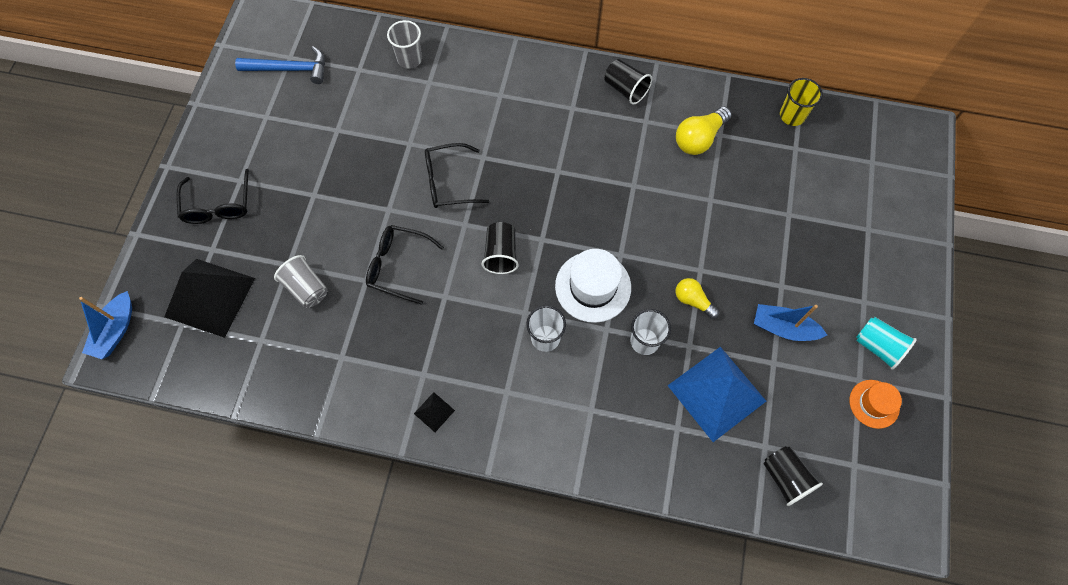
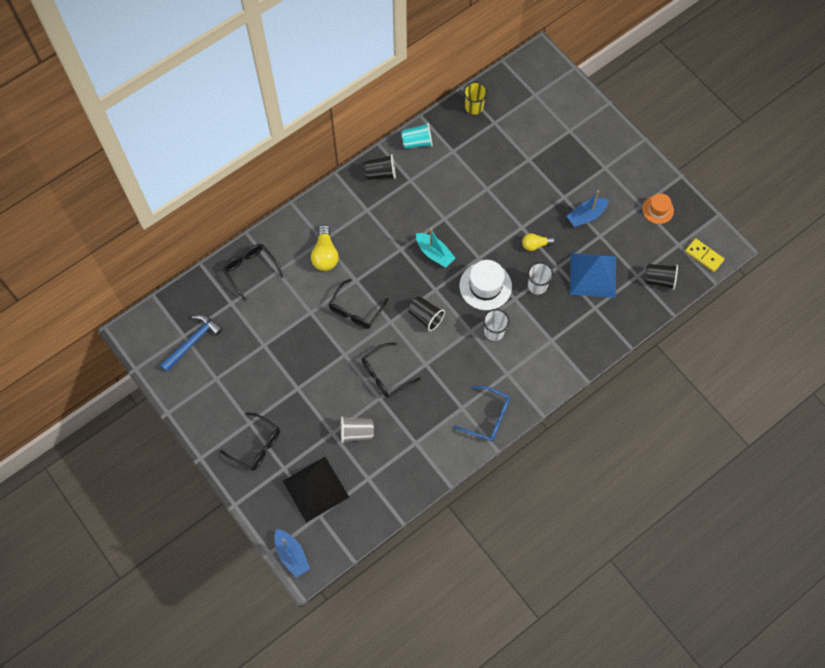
camera: 50 degrees left, 0 degrees up
(409, 59) = (250, 270): grey cup -> black glasses
(434, 412) = (488, 417): black pyramid -> blue glasses
(583, 207) = (434, 253): none -> turquoise boat
(699, 139) = (446, 163): yellow light bulb -> yellow light bulb (325, 255)
(871, 509) = (704, 256): none -> yellow domino
(877, 346) = (632, 182): turquoise cup -> turquoise cup (417, 142)

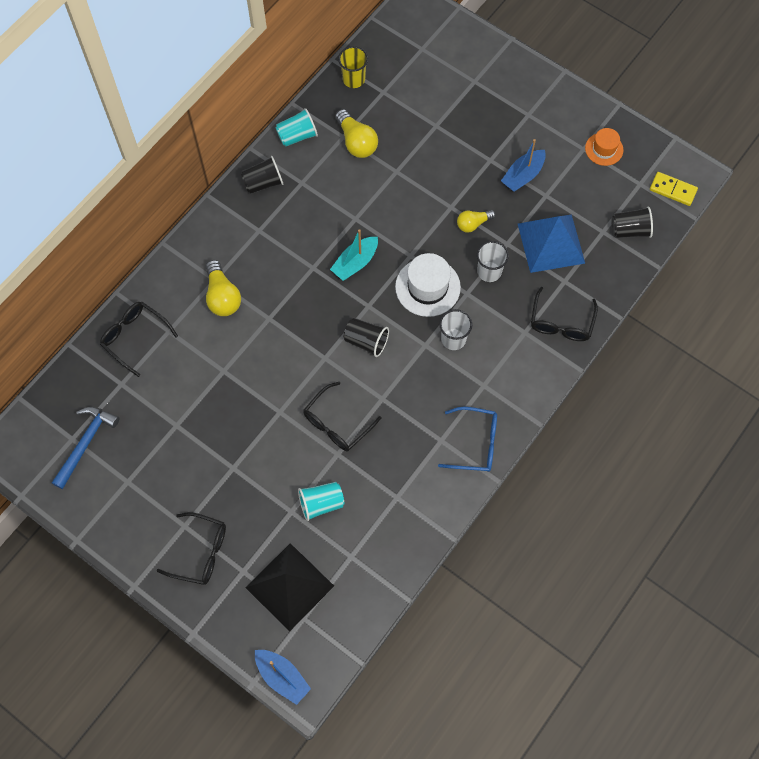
camera: 15 degrees left, 0 degrees up
(355, 310) = (278, 354): black glasses -> black glasses (561, 323)
(356, 432) = (321, 503): grey cup -> turquoise cup
(434, 253) = (355, 263): turquoise boat -> turquoise boat turned 105 degrees clockwise
(462, 158) = (356, 142): none -> yellow light bulb

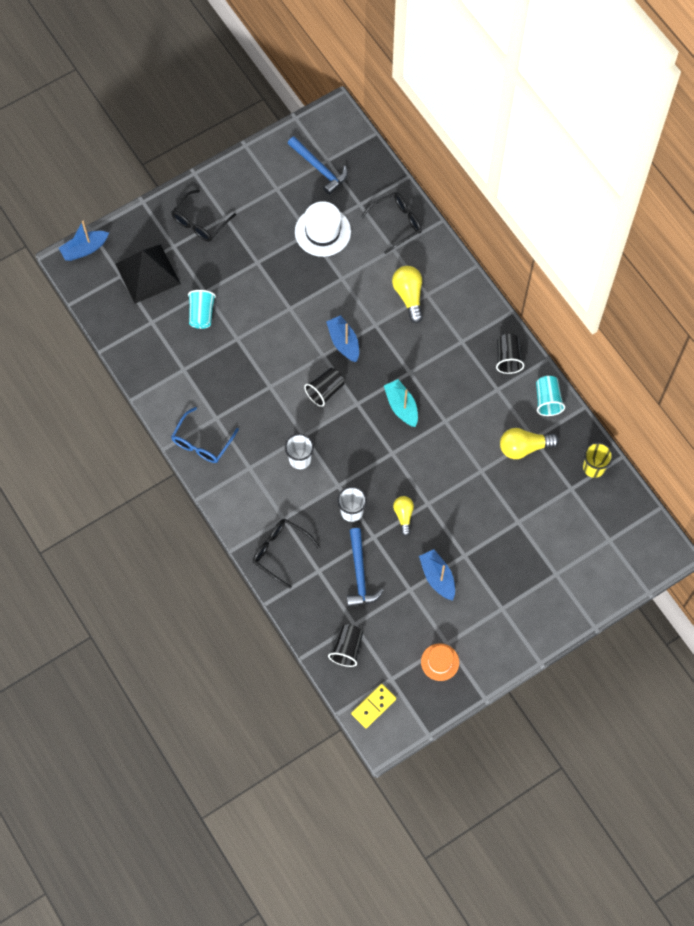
camera: 110 degrees right, 0 degrees up
(222, 296) = (409, 296): yellow light bulb -> yellow light bulb turned 75 degrees clockwise
(301, 342) = (344, 342): none -> blue boat
(337, 424) = (262, 346): black glasses -> none
(427, 287) = (356, 456): white hat -> white hat (322, 231)
(551, 243) = (360, 574): blue pyramid -> blue hammer

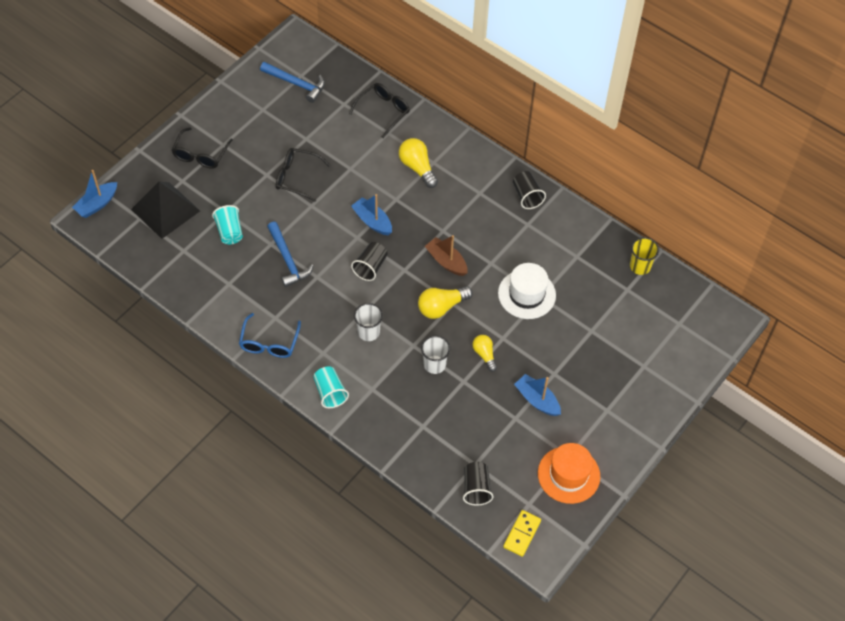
camera: 20 degrees left, 10 degrees down
(280, 551) = (380, 419): black glasses -> black glasses (296, 177)
(322, 231) = (318, 134): white hat -> white hat (526, 294)
(360, 574) = (463, 418): blue hammer -> blue hammer (287, 260)
(401, 406) = (446, 261): turquoise boat -> brown boat
(440, 662) = (568, 475): orange hat -> orange hat, size x1.63
(523, 447) = (571, 266): yellow light bulb -> yellow light bulb (441, 307)
(547, 400) = (576, 221): turquoise cup -> turquoise cup (330, 392)

